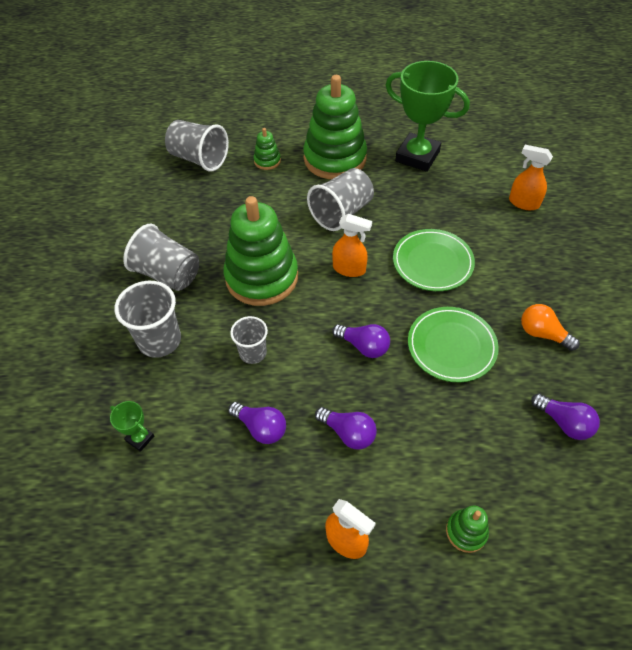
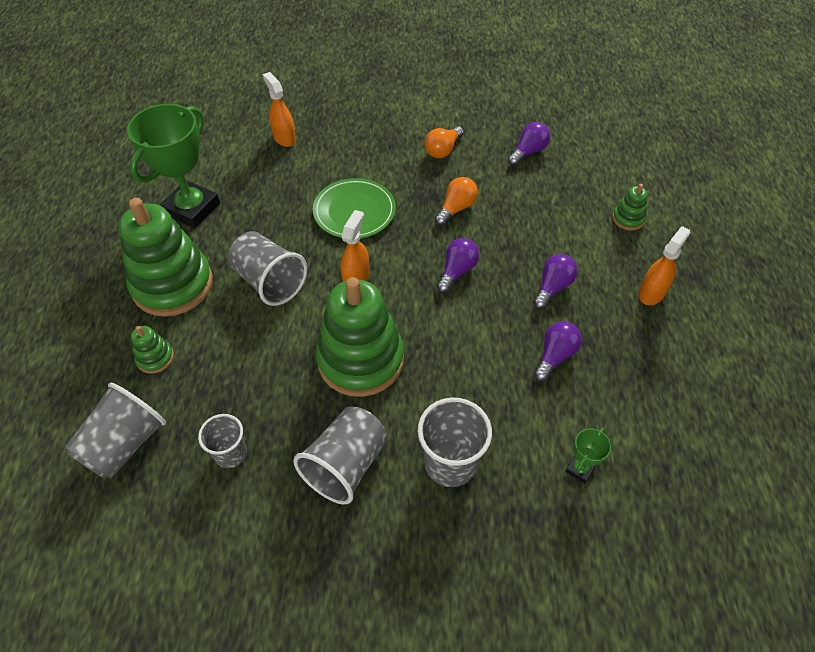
camera: 90 degrees left, 0 degrees up
(253, 353) = (466, 365): grey cup -> grey cup (231, 453)
(451, 346) = (456, 208): green plate -> orange light bulb
(523, 203) = (284, 138): orange spray bottle -> orange spray bottle turned 120 degrees clockwise

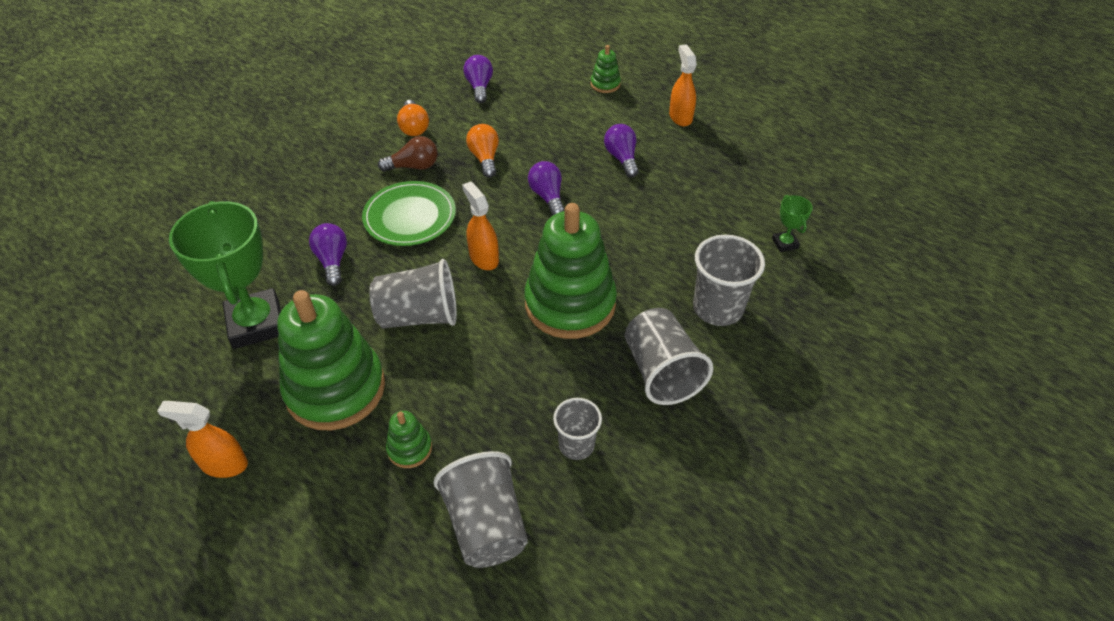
camera: 50 degrees left, 5 degrees down
(284, 138) = (258, 210): orange spray bottle -> orange spray bottle (224, 464)
(404, 178) = (414, 166): none -> brown light bulb
(555, 356) = (682, 196): purple light bulb -> purple light bulb (332, 261)

